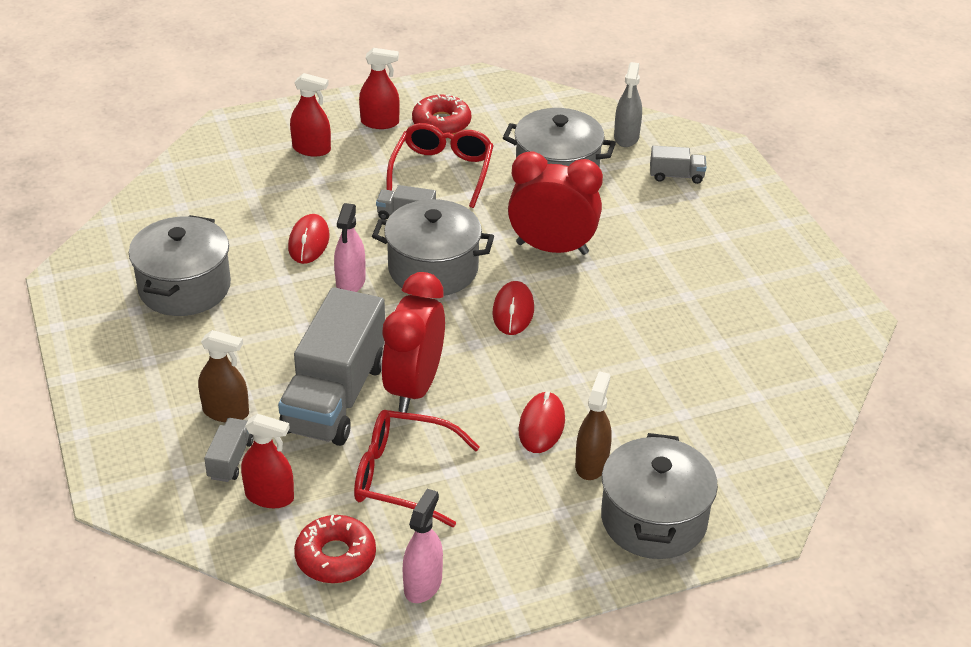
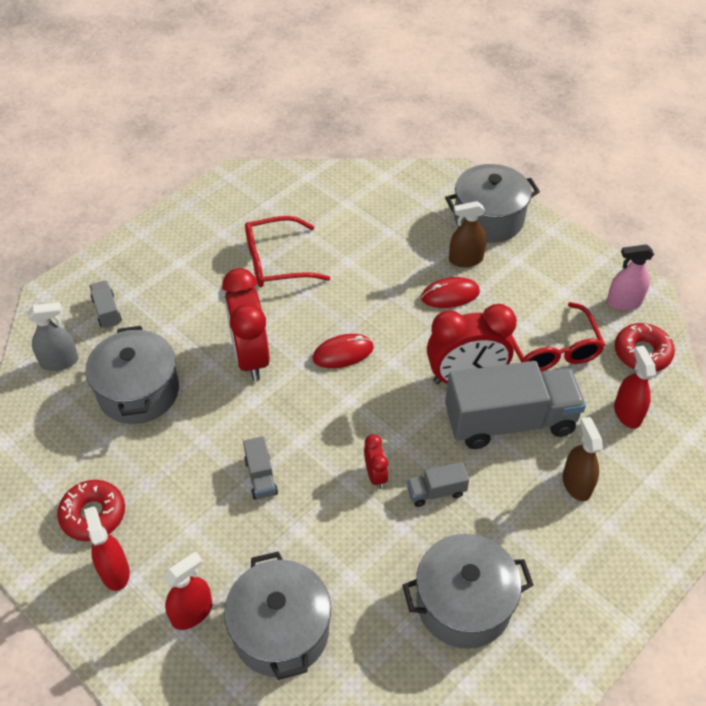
camera: 115 degrees left, 10 degrees up
(230, 460) = (616, 454): grey truck -> grey truck (436, 492)
(309, 242) = (341, 535): red mouse -> none
(311, 149) = (192, 612): red spray bottle -> red spray bottle turned 60 degrees clockwise
(350, 282) = (375, 475): pink spray bottle -> red clock
(433, 269) = (323, 425): grey pot -> grey pot (281, 630)
(442, 171) = (178, 478): red glasses -> red glasses (276, 262)

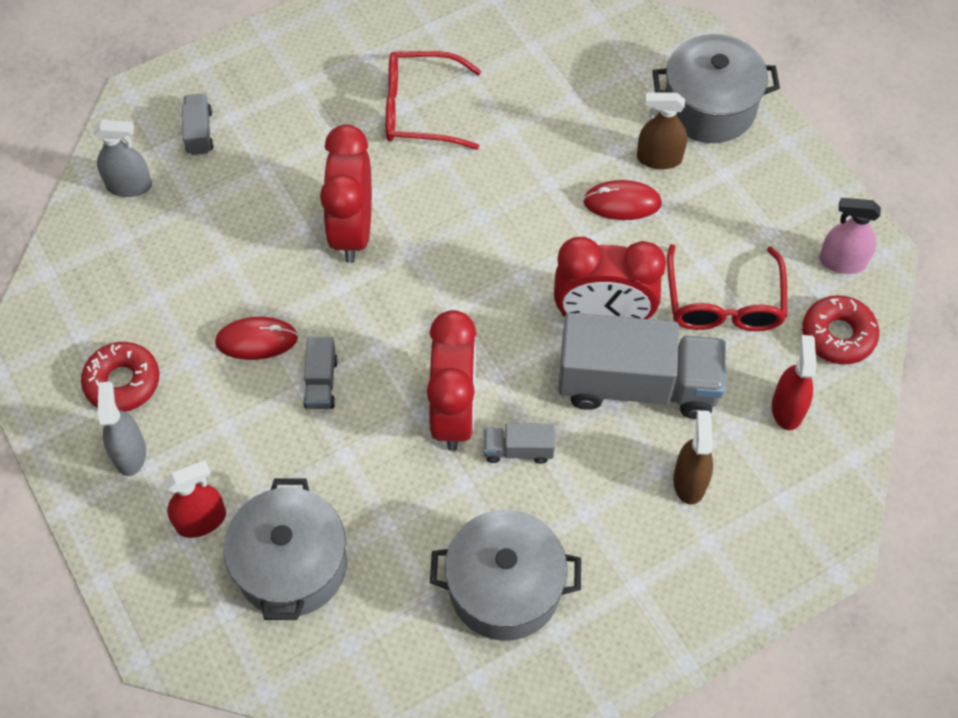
camera: 15 degrees right, 10 degrees up
(114, 571) = (130, 453): red spray bottle -> grey spray bottle
(138, 392) = (210, 245): grey pot -> none
(343, 353) = (464, 250): red mouse -> red mouse (256, 340)
(375, 475) = (454, 413): red clock -> red clock, size x2.13

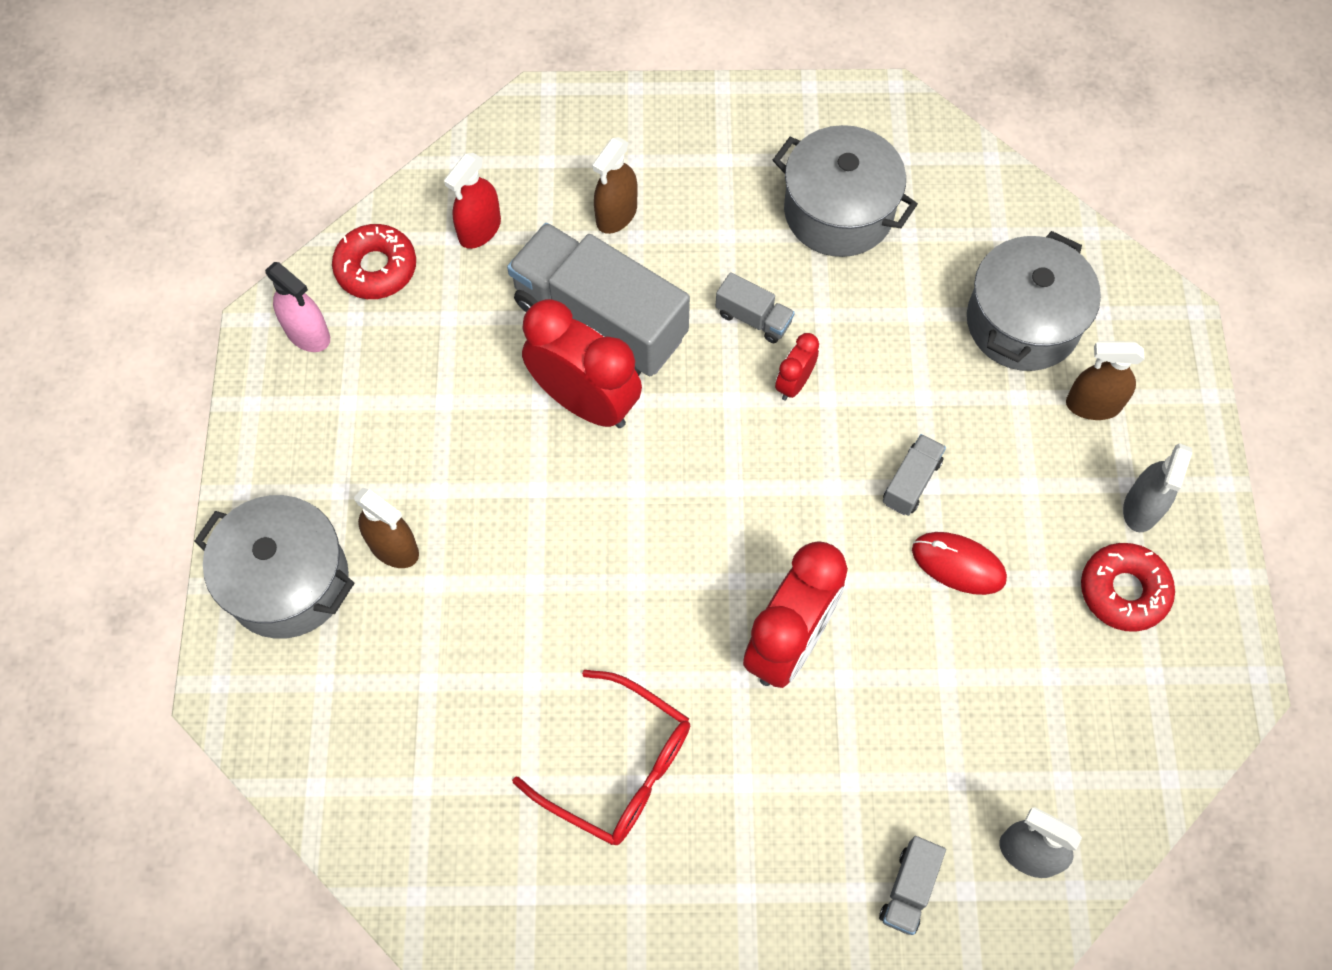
camera: 150 degrees left, 5 degrees up
(201, 520) = (1093, 405): red spray bottle -> brown spray bottle
(454, 413) = (794, 383): red clock -> red clock, size x0.47
(622, 203) = (473, 516): red mouse -> none
(723, 303) = (456, 354): red glasses -> none

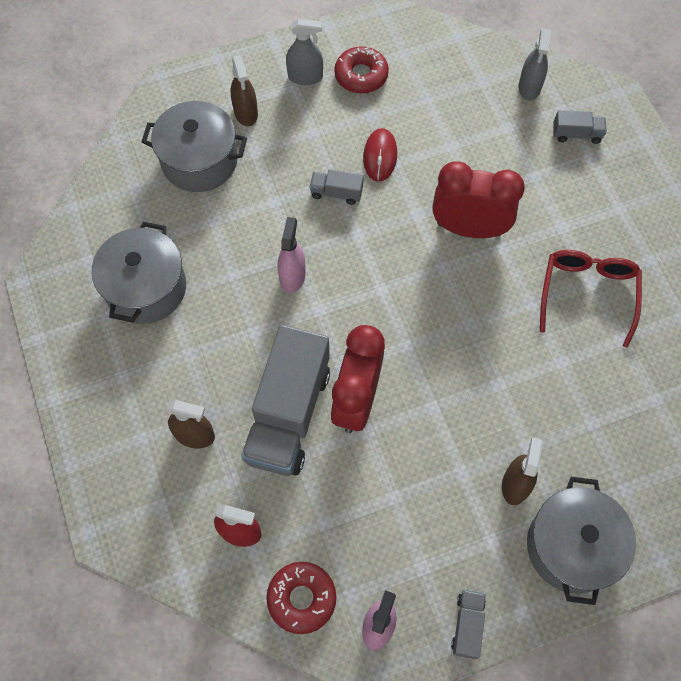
camera: 110 degrees left, 0 degrees up
(753, 318) = (251, 315): grey truck -> grey truck (467, 625)
(794, 383) = (292, 276): red clock -> pink spray bottle

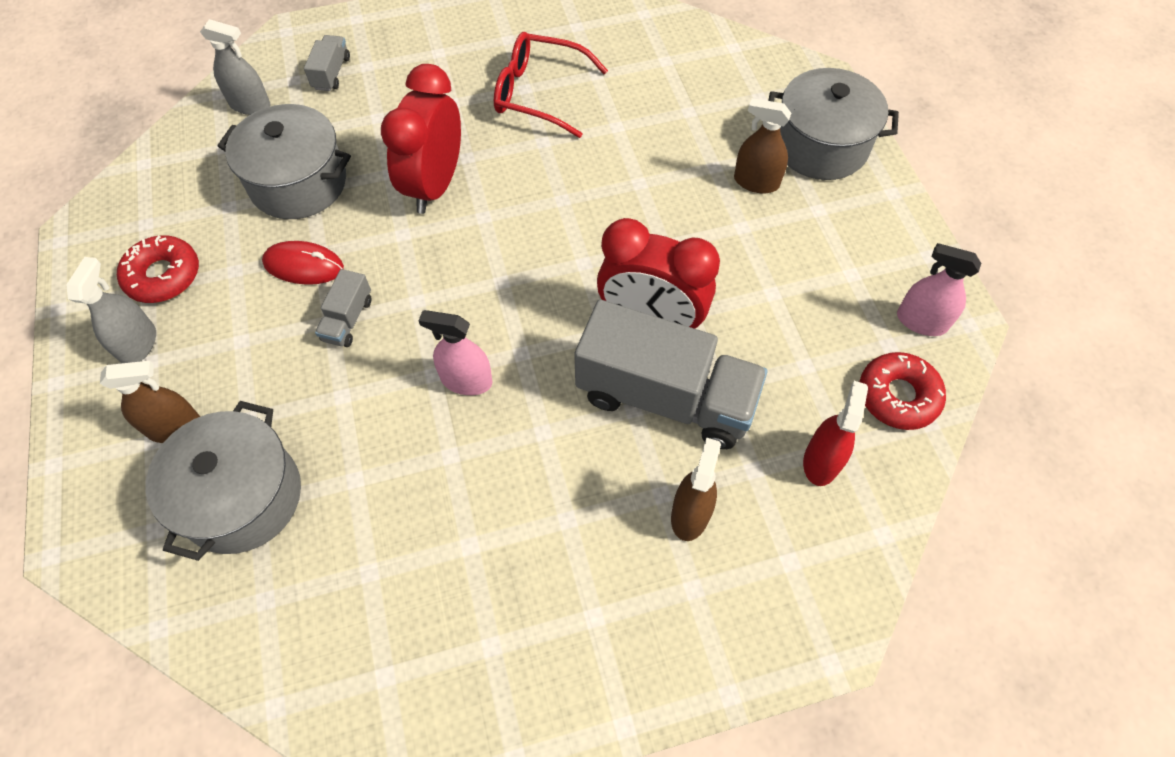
camera: 85 degrees left, 5 degrees down
(146, 288) = (451, 581): grey pot -> grey pot (298, 183)
(467, 625) = (910, 241): grey truck -> none

